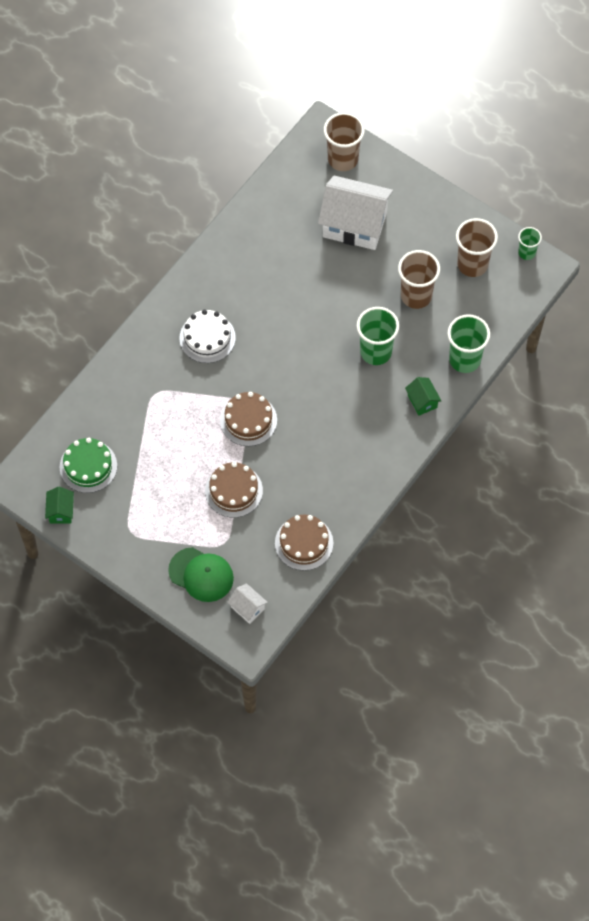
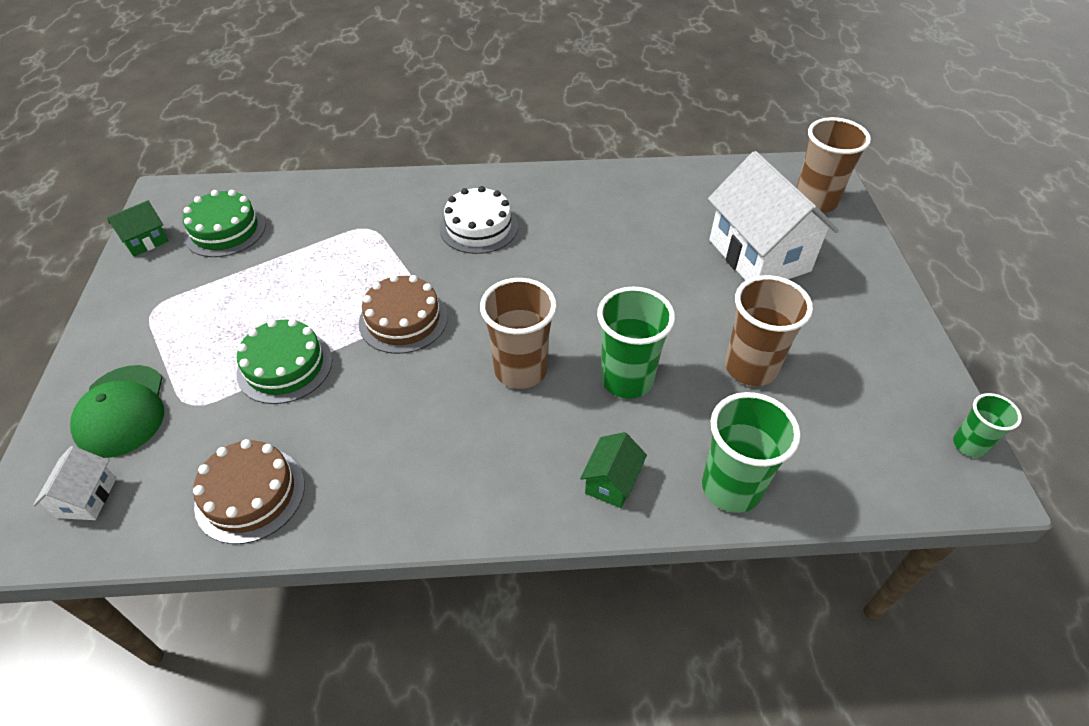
camera: 50 degrees right, 15 degrees down
(233, 490) = (285, 366): brown cake -> green cake
(472, 264) = (868, 396): brown cup -> brown cup (520, 370)

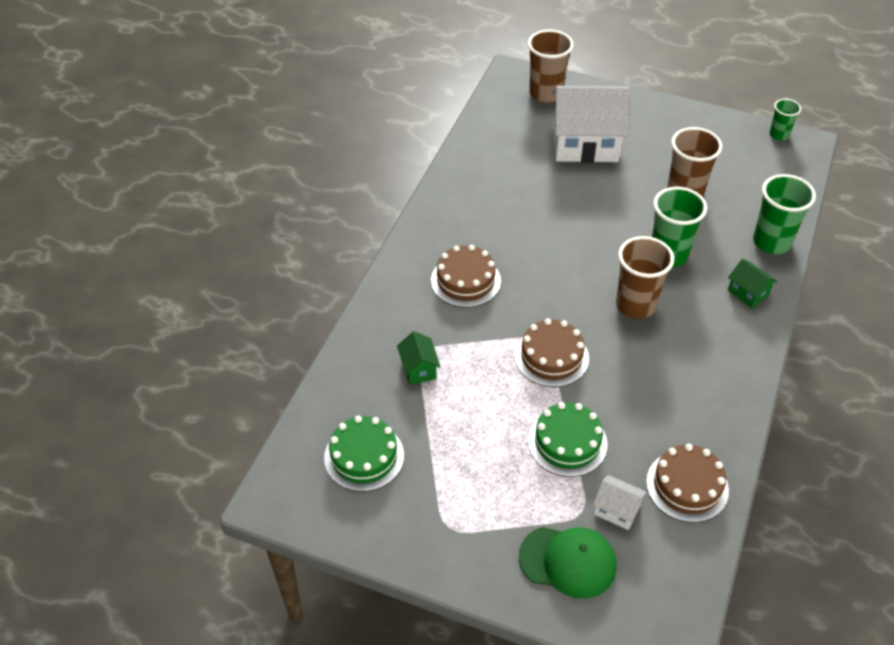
camera: 65 degrees left, 0 degrees up
(87, 498) = (651, 592): white house -> white house (616, 510)
(146, 241) = (343, 523): green house -> green house (419, 369)
(478, 227) = (465, 280): white cake -> brown cake

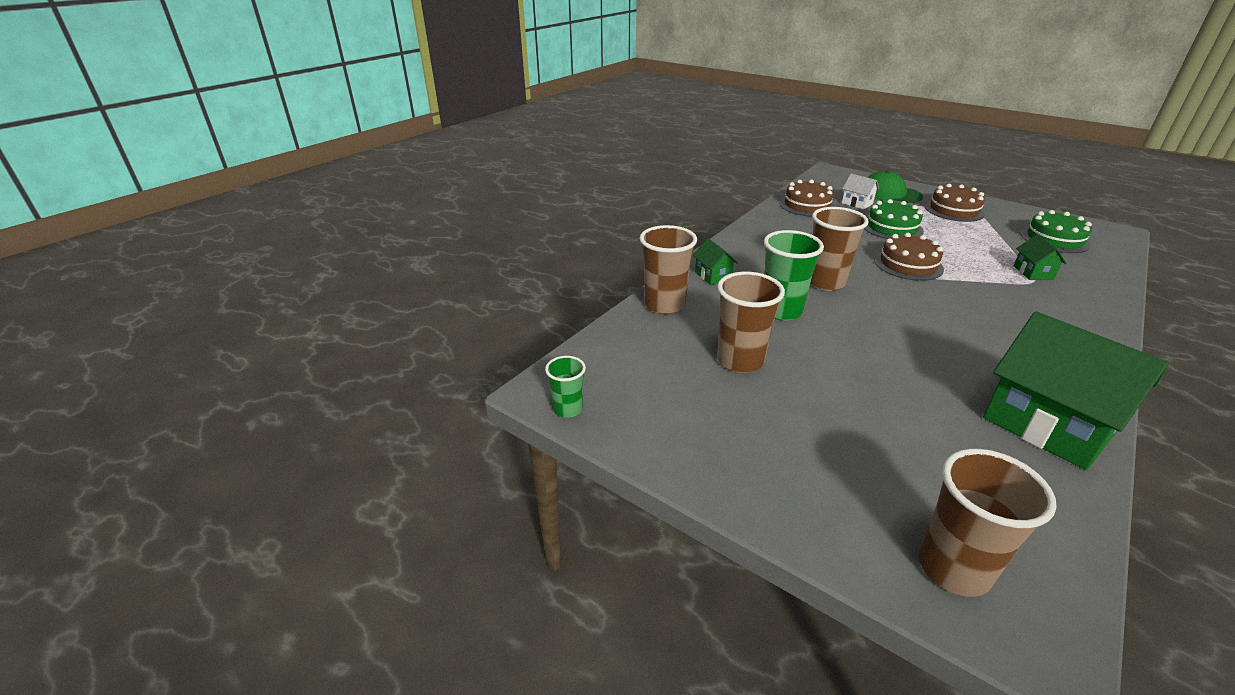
camera: 165 degrees left, 15 degrees down
(465, 280) = (1012, 322): brown cake -> brown cake (954, 210)
(473, 180) = (1047, 425): none -> green house
(585, 145) = (871, 447): white house -> none
(771, 242) = (664, 305): green cup -> brown cup

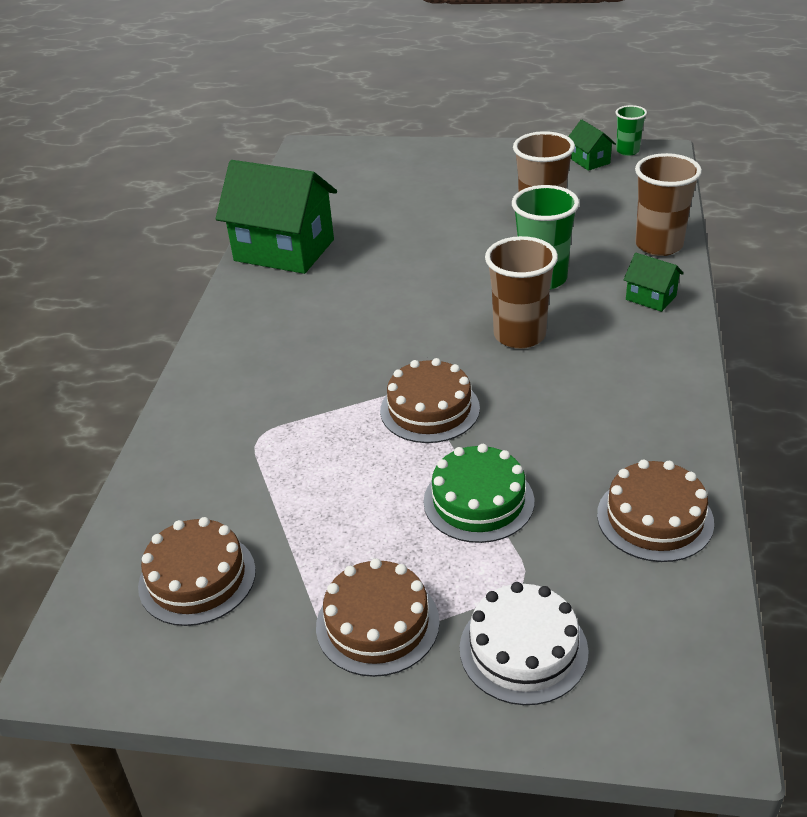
camera: 155 degrees right, 5 degrees up
(857, 203) = (570, 568): white house -> none
(890, 193) = (523, 649): green cap -> white cake
(953, 568) = (352, 159): brown cup -> none
(1033, 272) = (256, 457): green house -> green house (589, 161)
(1054, 239) = (197, 578): green cake -> brown cake

